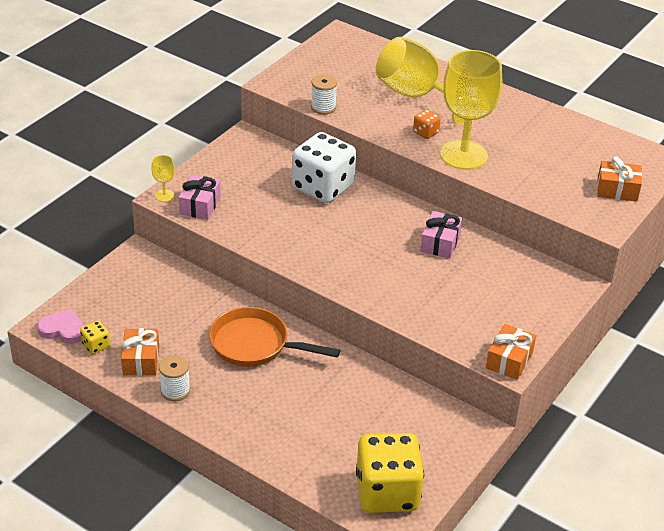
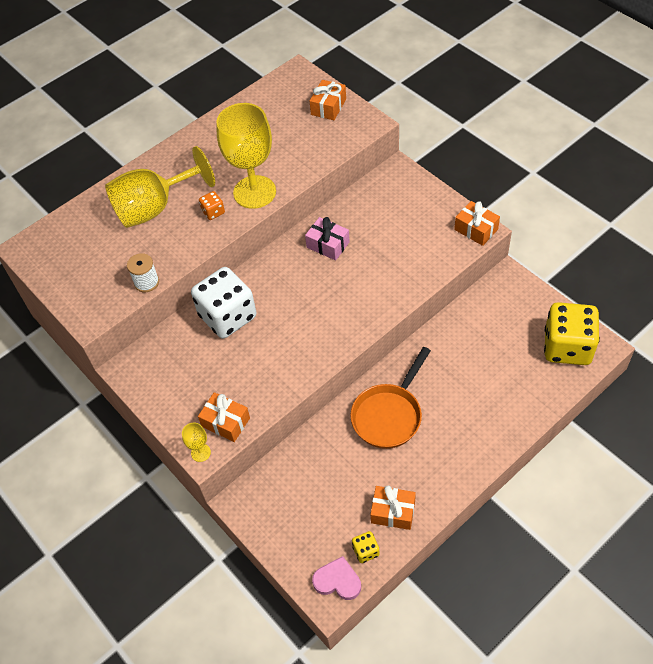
camera: 70 degrees left, 15 degrees up
(63, 330) = (337, 581): pink heart -> pink heart turned 75 degrees clockwise
(175, 391) = (437, 486): white spool -> none
(200, 205) = (226, 422): pink gift -> orange gift

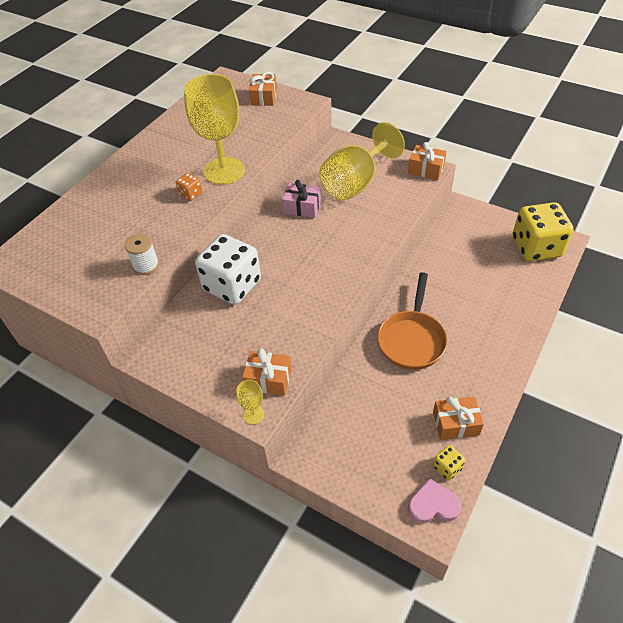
camera: 20 degrees left, 5 degrees down
(154, 208) = (131, 202): yellow goblet -> yellow goblet (355, 183)

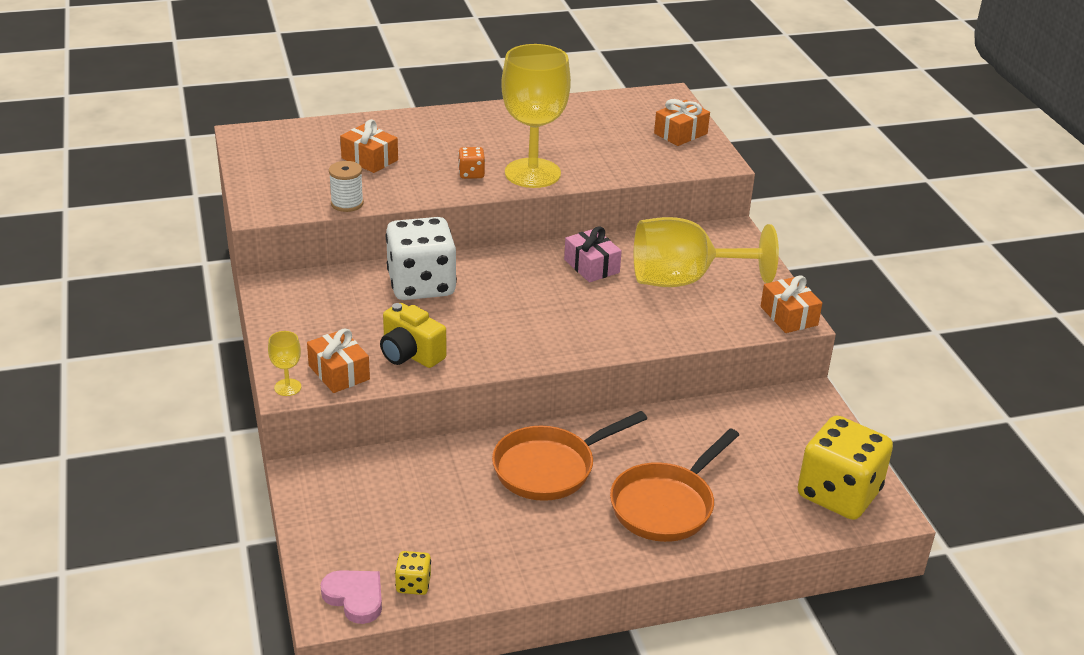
camera: 40 degrees right, 15 degrees down
(289, 334) = (410, 354): none -> yellow camera
(455, 423) = (478, 561): orange gift -> orange gift (369, 159)
(485, 314) = (666, 505): none -> orange pan

